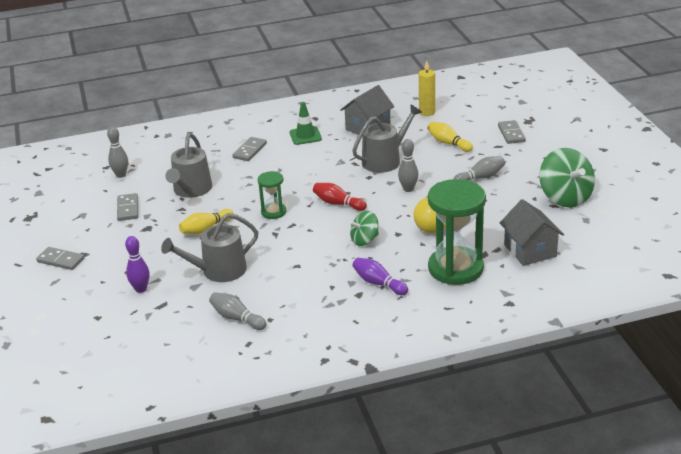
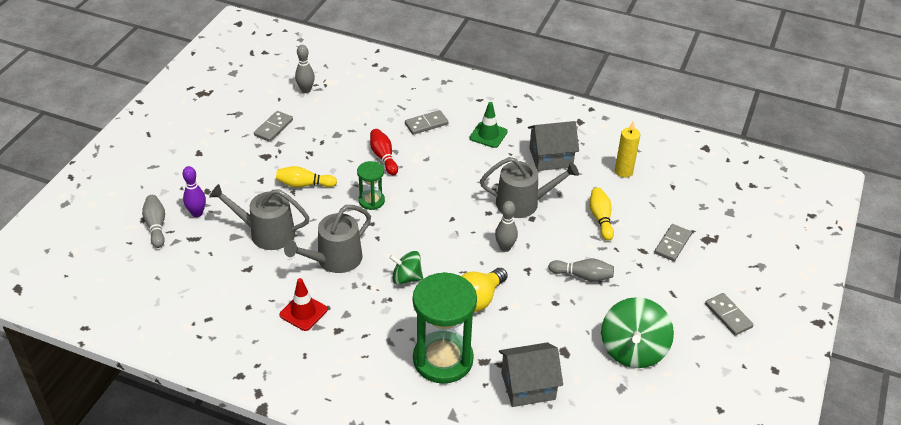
camera: 35 degrees right, 10 degrees up
(61, 260) = (177, 149): grey domino -> grey domino (728, 315)
(191, 190) = (337, 137): grey watering can -> grey watering can (334, 259)
(237, 318) = (227, 289): grey bowling pin -> grey bowling pin (156, 226)
(318, 299) = (303, 312): none -> red traffic cone
(338, 203) = (430, 225): red bowling pin -> red bowling pin (383, 157)
(378, 283) = (365, 330): purple bowling pin -> none
(530, 250) = (528, 386): grey house -> grey house turned 60 degrees clockwise

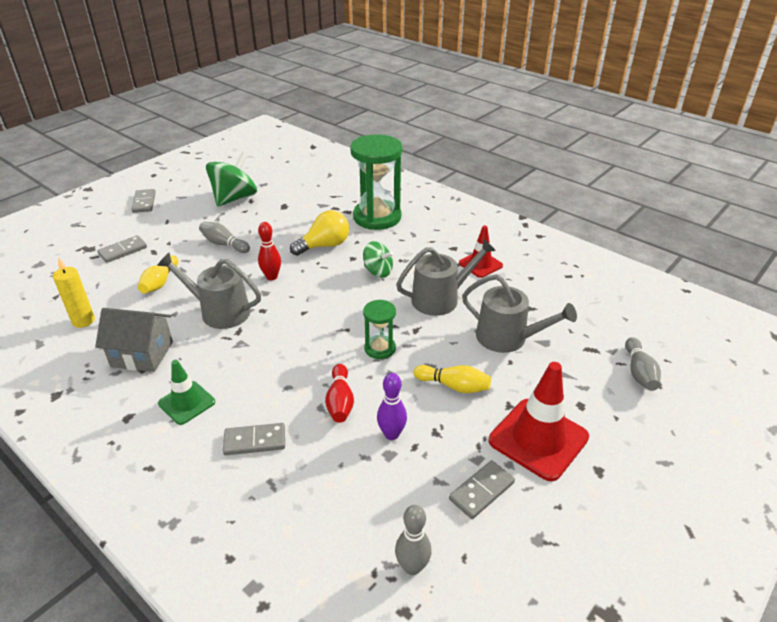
camera: 160 degrees left, 5 degrees down
(197, 213) = (590, 377): purple bowling pin -> purple bowling pin (391, 434)
(239, 162) = (538, 439): none -> red traffic cone
(505, 247) = (271, 277): grey bowling pin -> red bowling pin
(528, 386) = (325, 195): grey house -> none

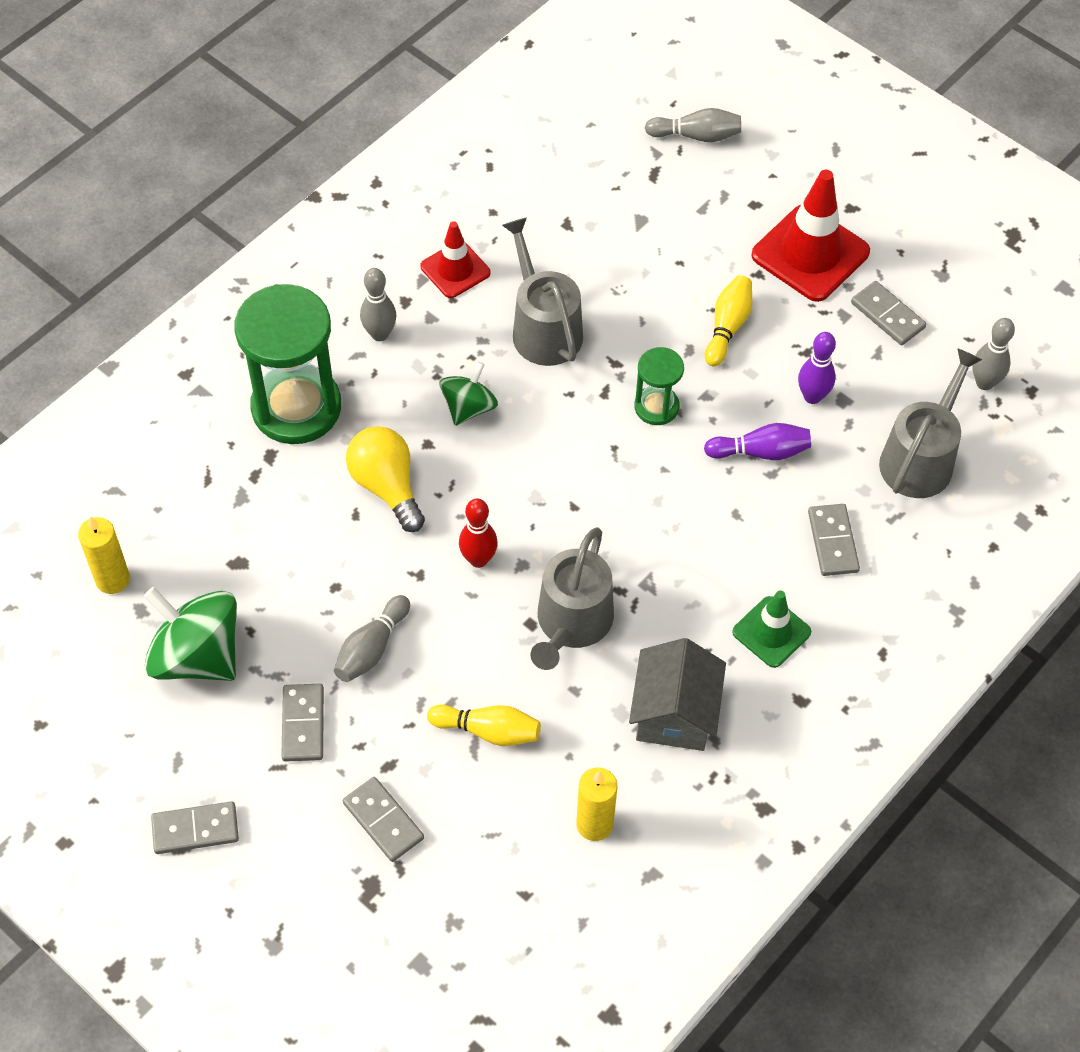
camera: 90 degrees left, 20 degrees up
(187, 227) = (303, 724): none -> grey domino
(281, 177) = (113, 579): none -> yellow candle
(340, 401) = (761, 452): red bowling pin -> purple bowling pin
(428, 240) = (380, 334): none -> grey bowling pin
(507, 338) = (632, 259): grey watering can -> grey watering can (920, 458)

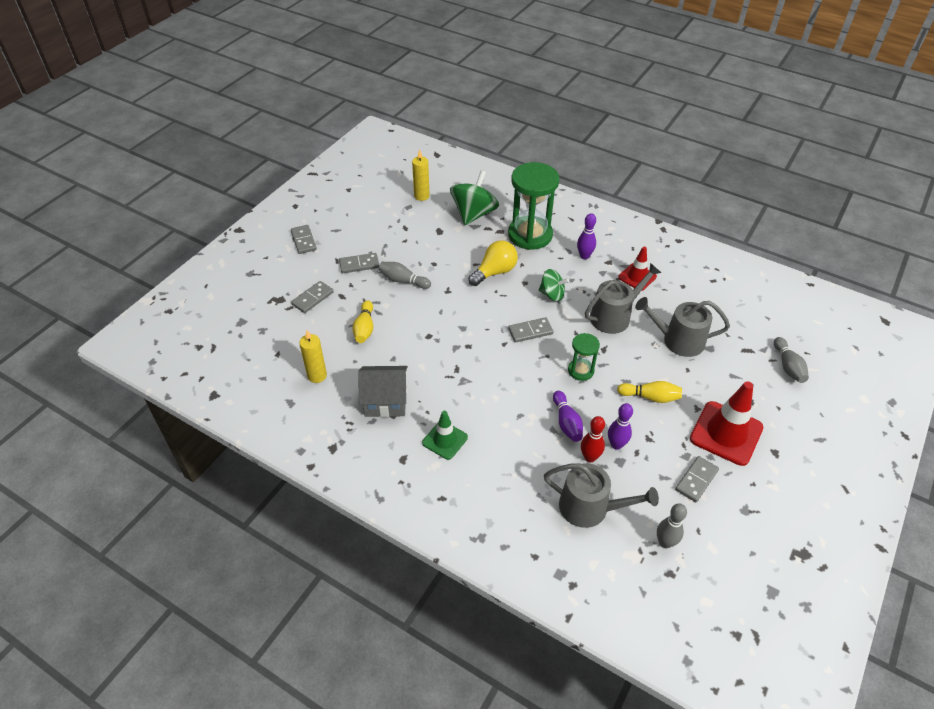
camera: 80 degrees right, 10 degrees down
(197, 656) = (388, 227): green spinning top -> green spinning top (474, 214)
(380, 334) = (584, 256): grey bowling pin -> purple bowling pin
(478, 559) = (461, 311): red bowling pin -> red bowling pin (590, 457)
(572, 623) = (432, 352): grey watering can -> grey watering can (678, 340)
(833, 542) = (514, 465): grey domino -> grey domino (530, 331)

